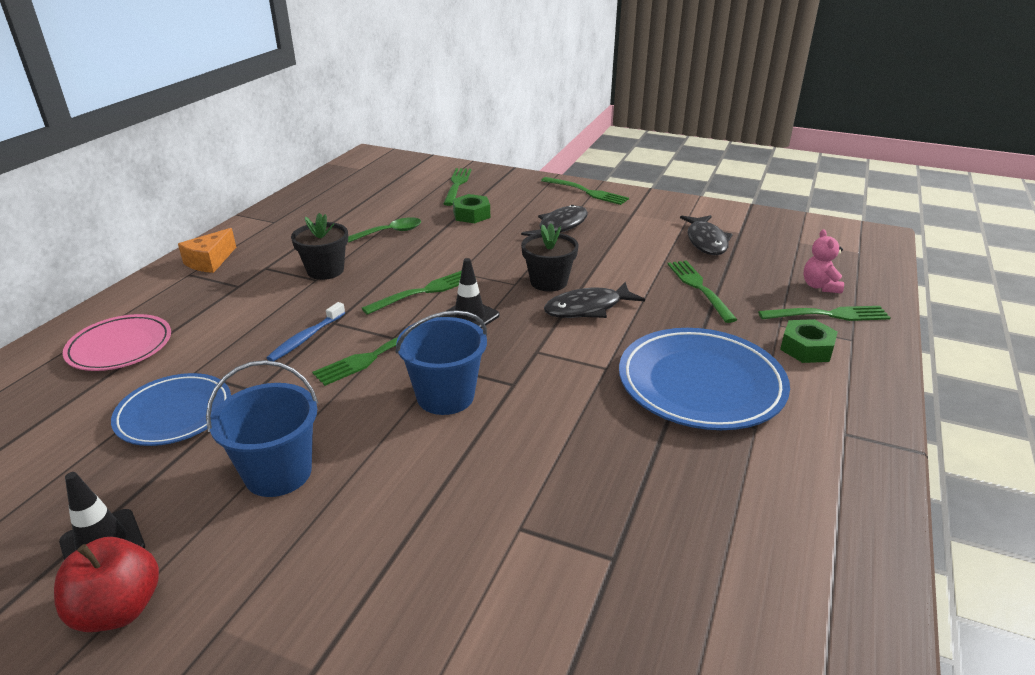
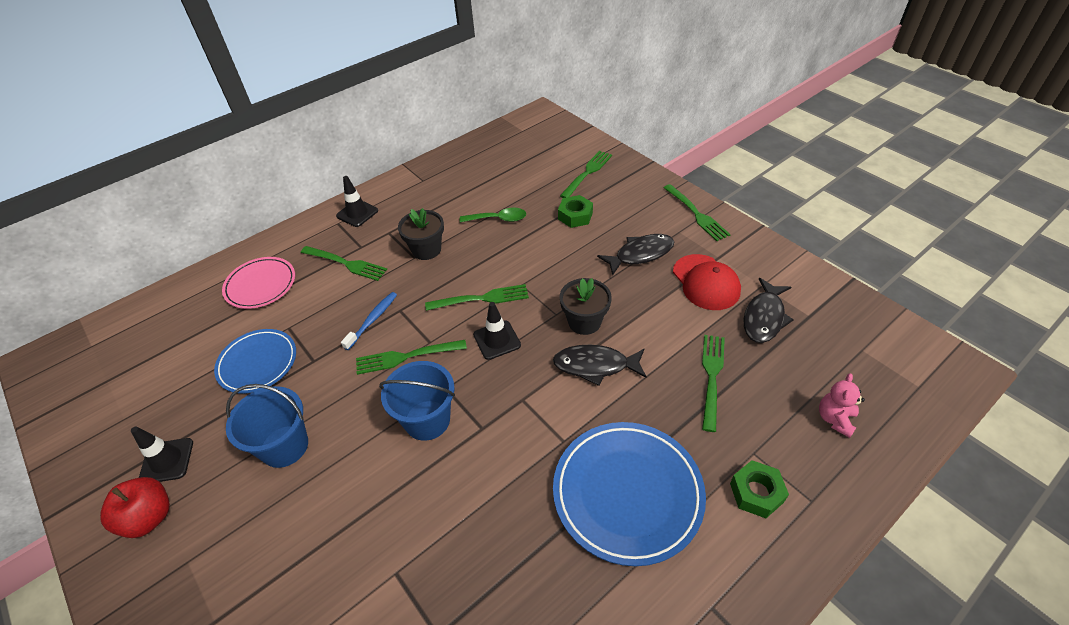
camera: 30 degrees right, 15 degrees up
(210, 261) = (357, 213): orange cheese -> black traffic cone
(306, 338) = (372, 320): blue toothbrush -> blue toothbrush turned 150 degrees clockwise
(636, 231) = (706, 282): none -> red cap
(828, 315) = (813, 459): green fork -> green fork (346, 263)

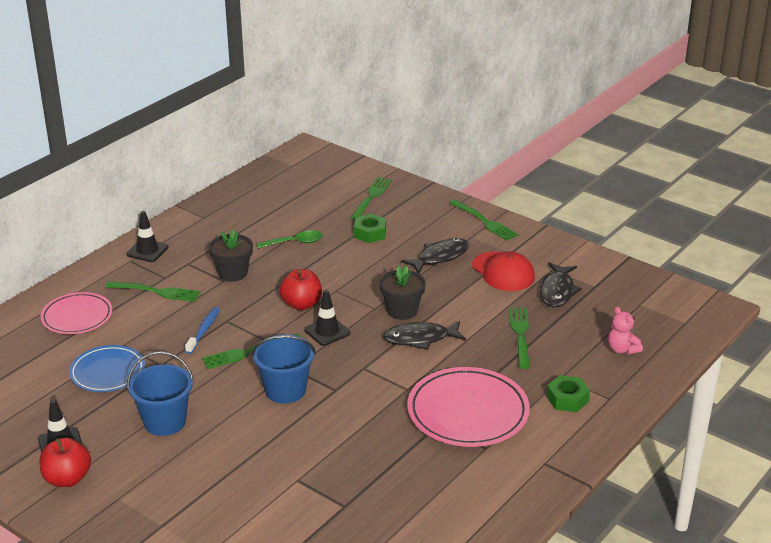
camera: 15 degrees left, 15 degrees down
(481, 299) = (301, 304): green fork -> red apple
(627, 493) = (468, 412): blue plate -> pink plate
(835, 419) = (622, 349): pink teddy bear -> pink teddy bear turned 45 degrees counterclockwise

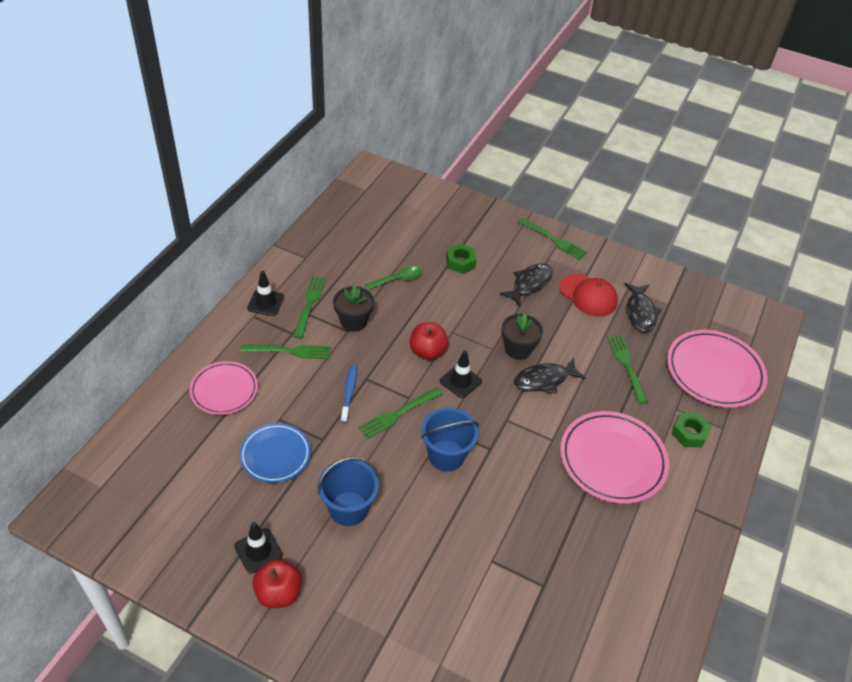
camera: 15 degrees left, 15 degrees up
(371, 197) = (448, 220): green fork -> green fork (309, 304)
(622, 349) = (714, 372): pink teddy bear -> pink plate

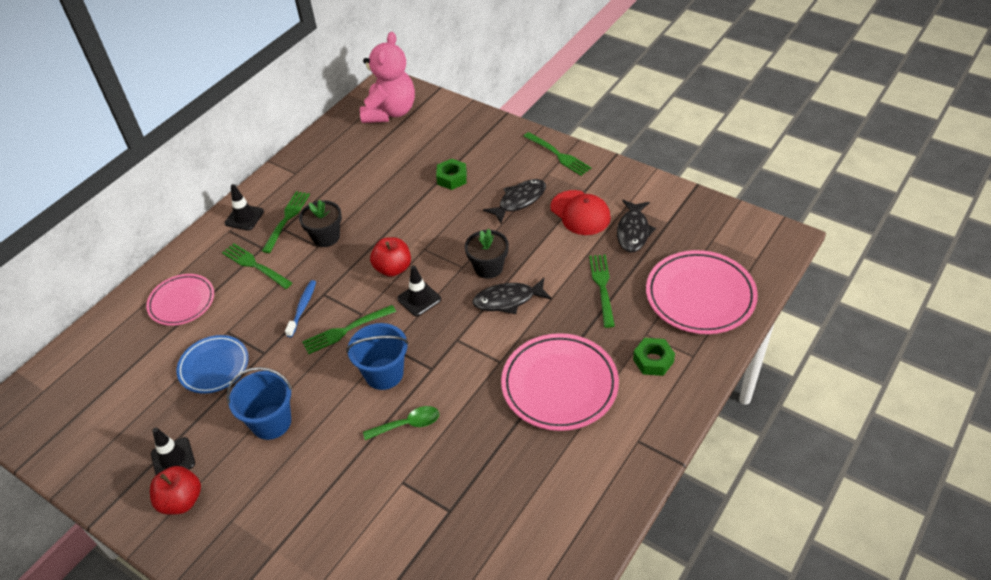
camera: 15 degrees right, 0 degrees up
(290, 351) = (255, 265): green fork -> green fork turned 150 degrees counterclockwise
(384, 197) = (390, 112): none -> pink teddy bear
(397, 279) = (382, 195): green spoon -> green spoon (407, 424)

